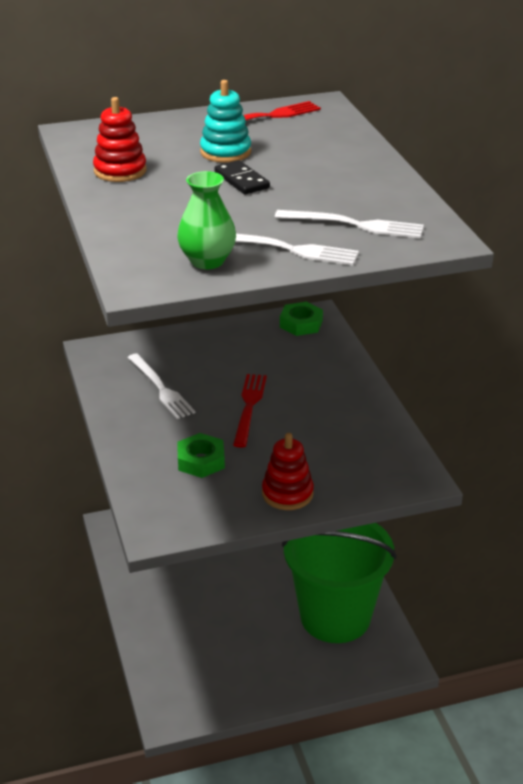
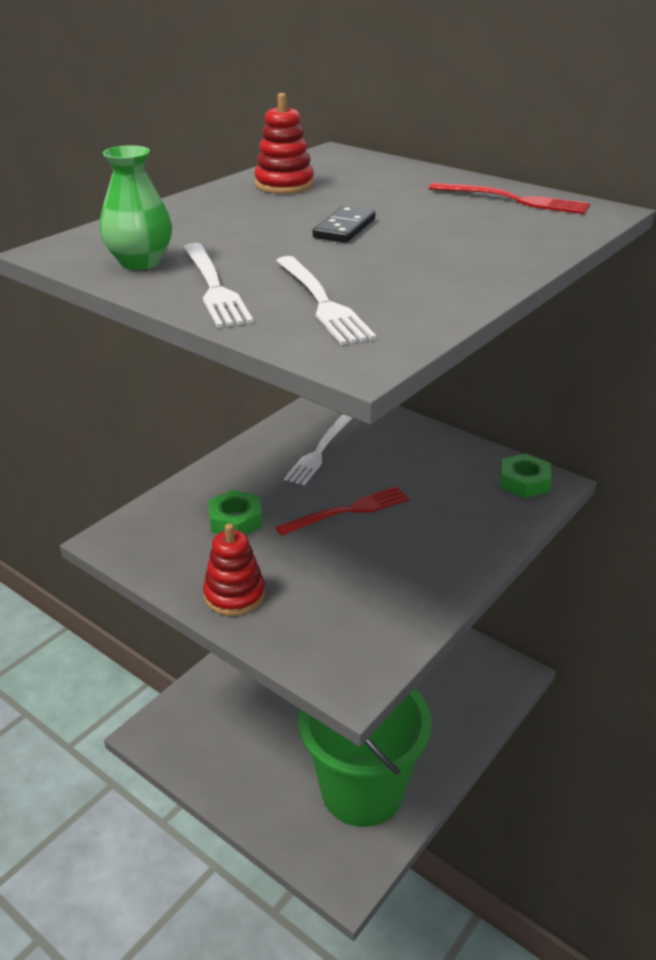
camera: 55 degrees right, 0 degrees up
(225, 152) = (397, 206): turquoise stacking toy -> none

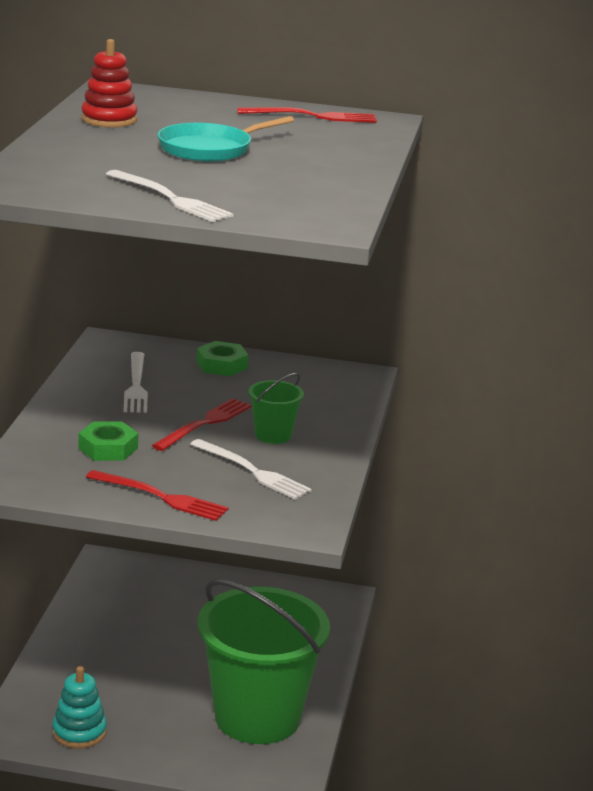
camera: 30 degrees left, 10 degrees down
(140, 262) = (84, 188): green vase -> none
(203, 752) = (79, 732): none -> turquoise stacking toy
(234, 595) = (161, 497): red stacking toy -> red fork
(322, 302) = (263, 199): white fork -> white fork (252, 471)
(344, 228) = (209, 149): black domino -> turquoise pan
(404, 541) = (273, 435): none -> green bucket
(524, 482) = (339, 377): green nut -> green nut (222, 365)

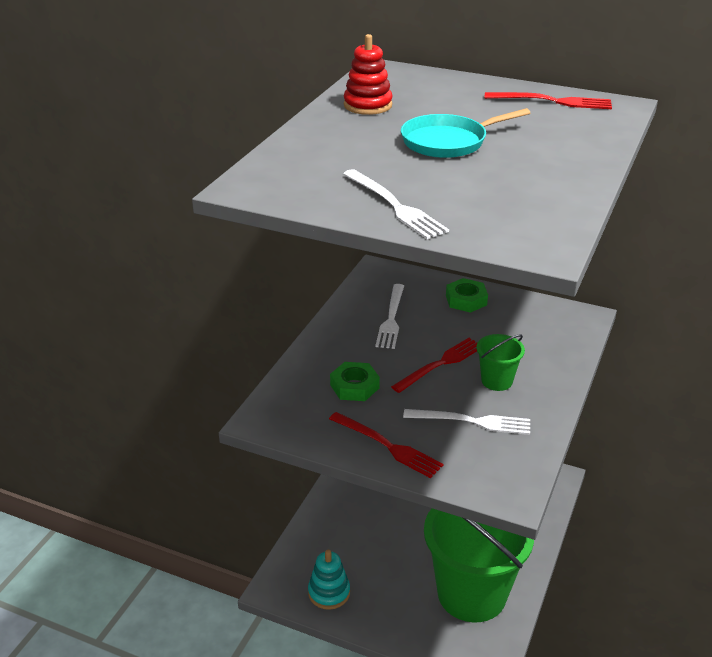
camera: 15 degrees right, 10 degrees up
(252, 471) = (472, 422): white fork -> white fork turned 45 degrees counterclockwise

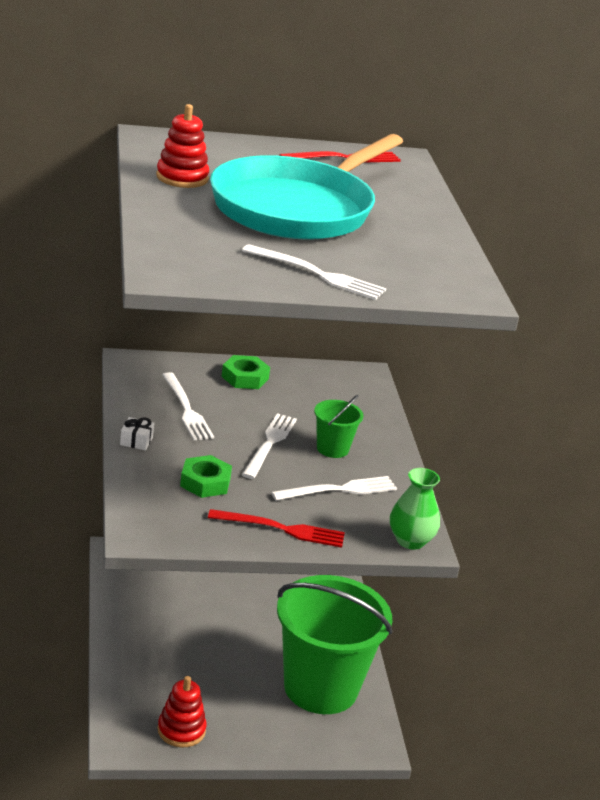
camera: 35 degrees left, 5 degrees down
(326, 338) = (136, 441): none -> white gift
(329, 592) = (181, 730): turquoise stacking toy -> red stacking toy
(440, 364) = (270, 444): red fork -> white fork
(448, 142) = (297, 208): turquoise pan -> turquoise pan, size x1.91
(504, 489) = (410, 541): none -> green vase

